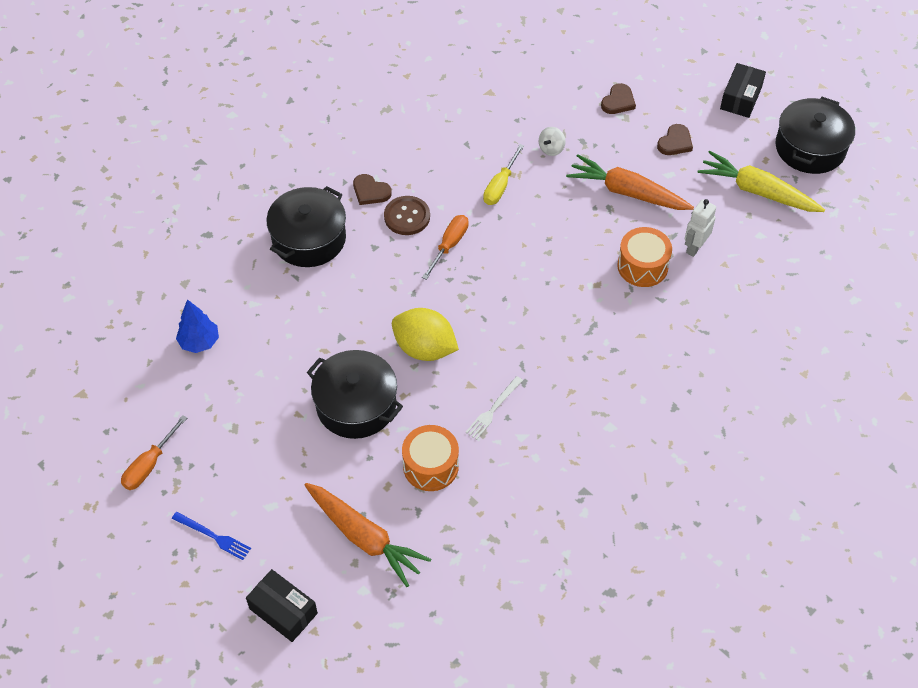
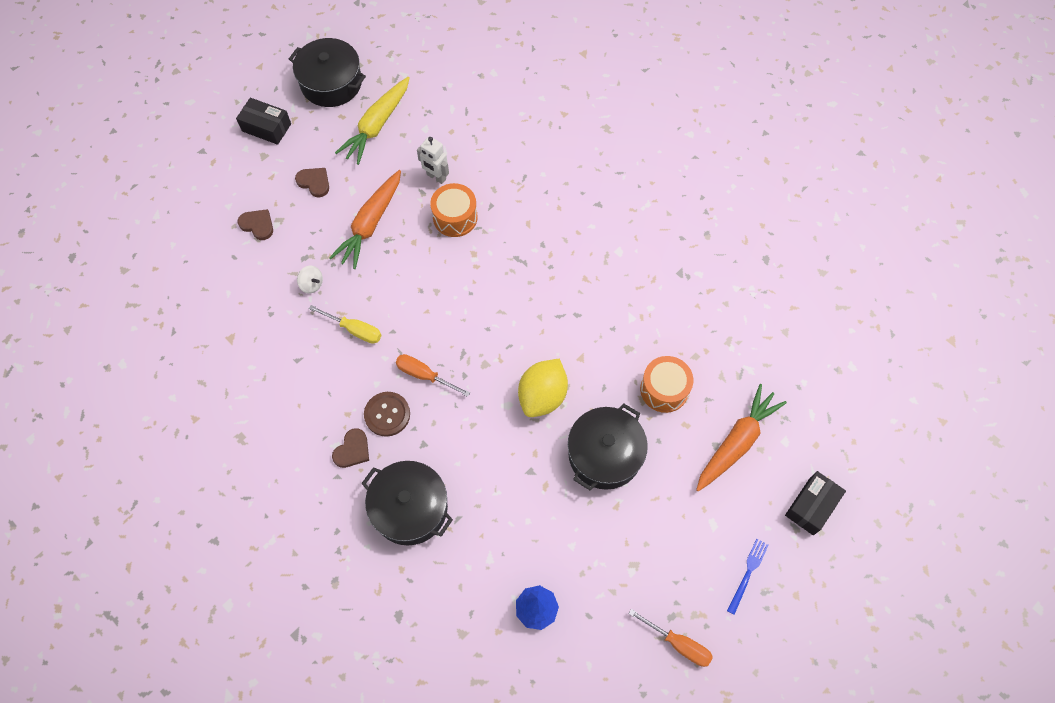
camera: 90 degrees left, 10 degrees up
(493, 409) = (605, 339): white fork -> none

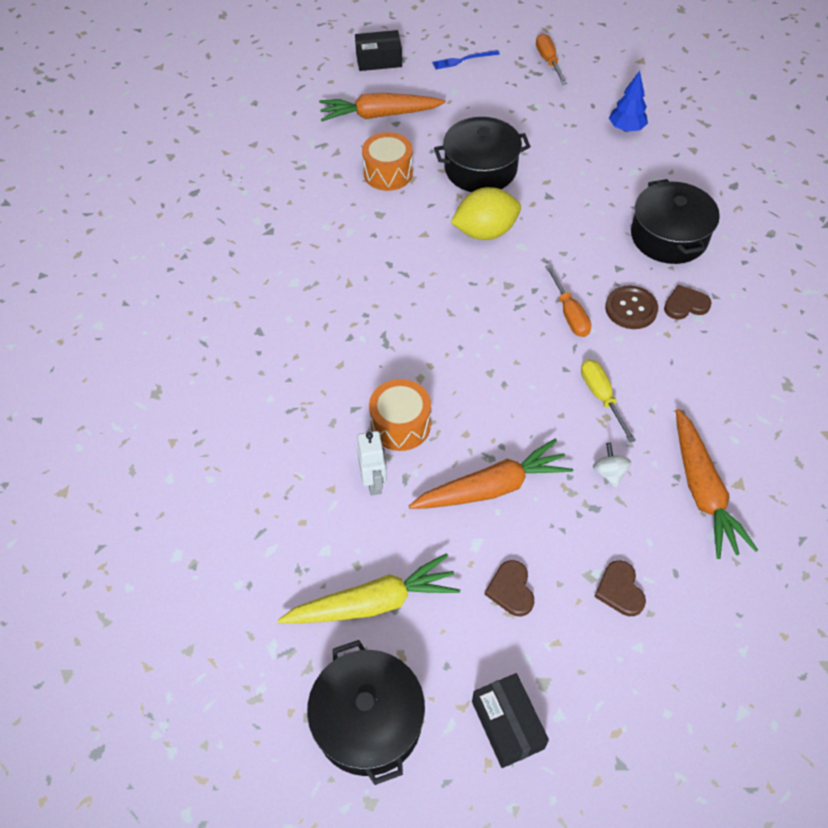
camera: 135 degrees left, 10 degrees down
(249, 316) = (702, 491): none -> orange carrot

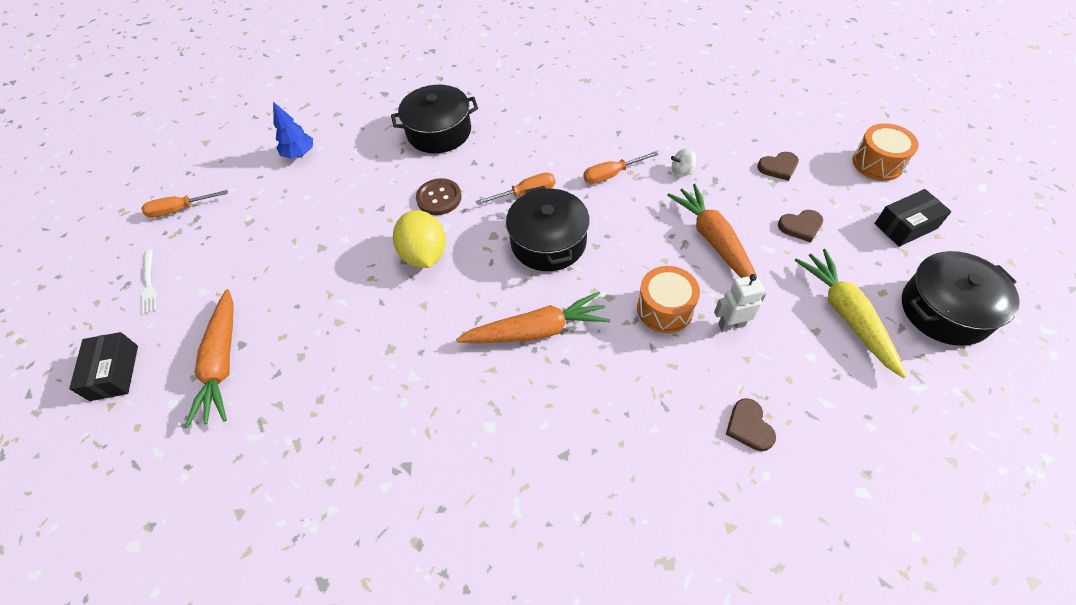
camera: 90 degrees left, 0 degrees up
(388, 173) = (325, 346): orange drum -> orange drum (877, 163)
(463, 60) = (149, 284): blue fork -> white fork
(480, 169) = (334, 261): black pot -> black pot (548, 242)
(601, 397) = (611, 175): yellow screwdriver -> orange screwdriver
(631, 309) = (519, 156): brown button -> brown button (439, 198)
(685, 305) = (513, 125): brown heart -> brown heart (749, 426)
(702, 491) = (685, 124): orange carrot -> orange carrot (537, 330)

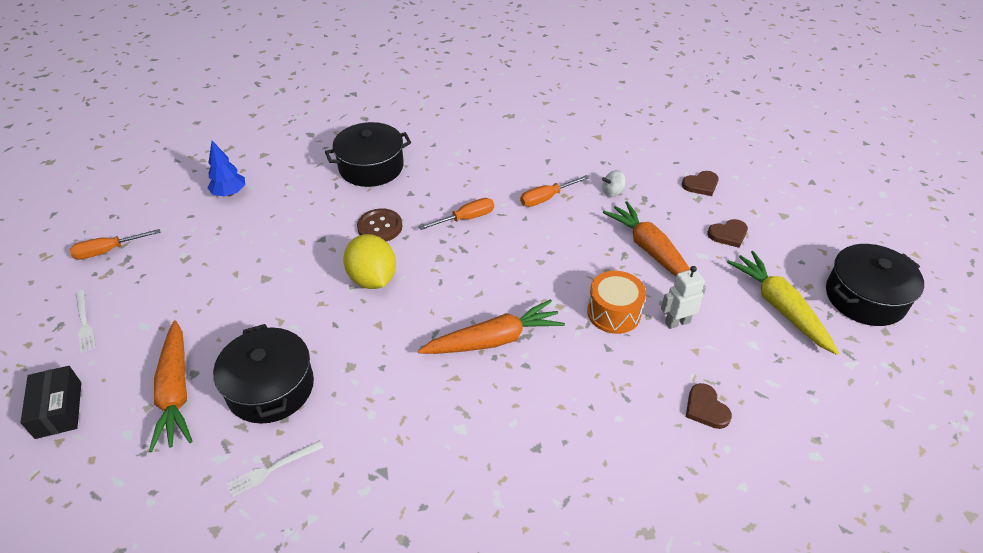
camera: 10 degrees left, 10 degrees down
(301, 453) = (272, 469): none -> white fork
(548, 242) = (494, 261): black pot -> black pot (270, 387)
(877, 163) = (789, 177): orange drum -> none
(905, 226) = (821, 229): black box -> none

